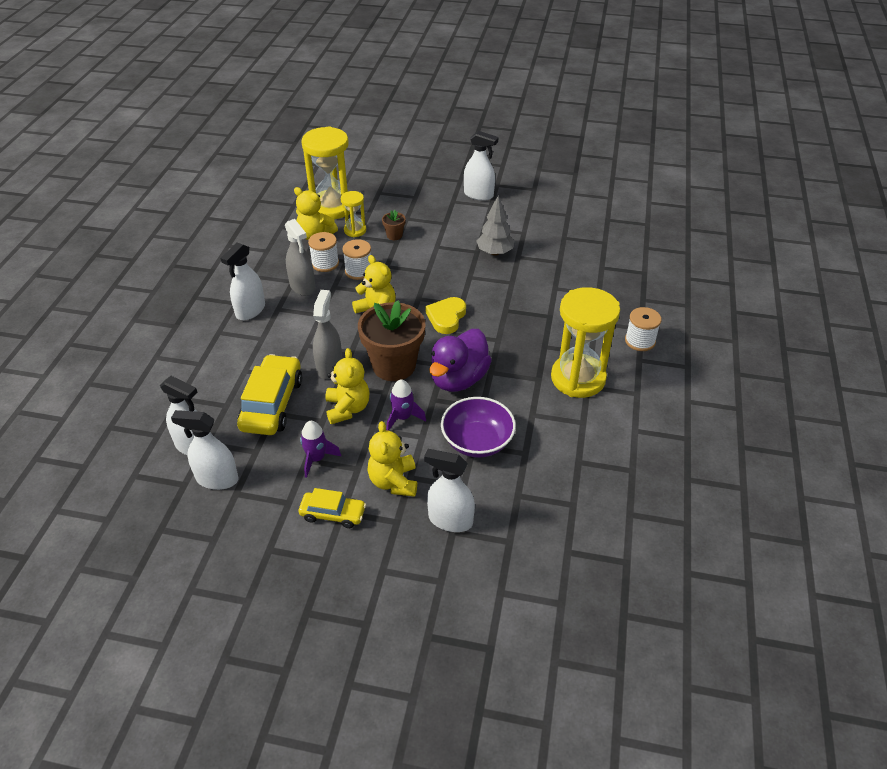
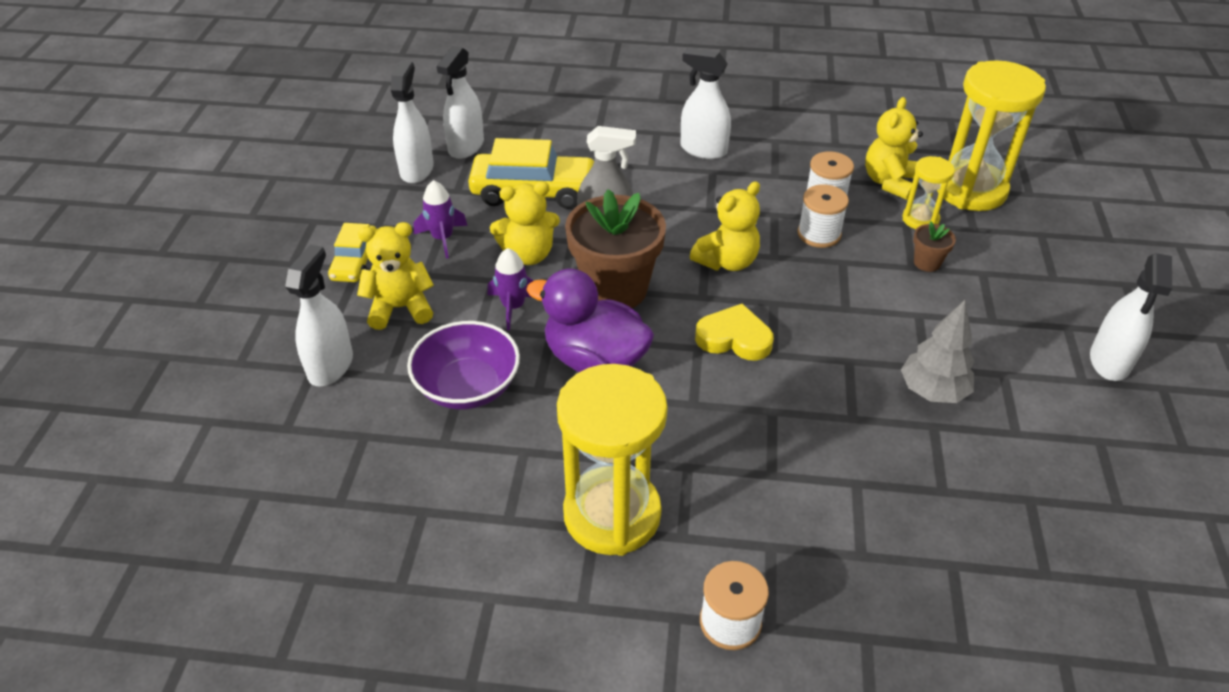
camera: 85 degrees right, 0 degrees up
(302, 287) = (765, 186): grey spray bottle -> none

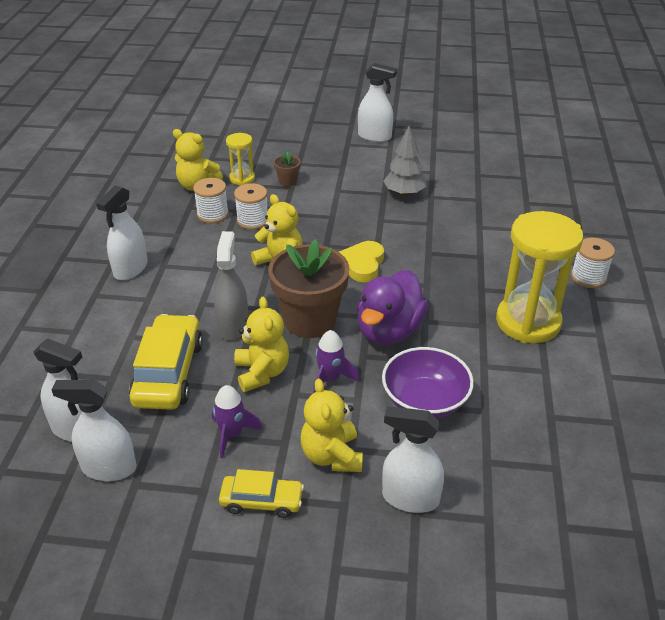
camera: 90 degrees left, 5 degrees down
(970, 190) = (213, 156): yellow hourglass -> none

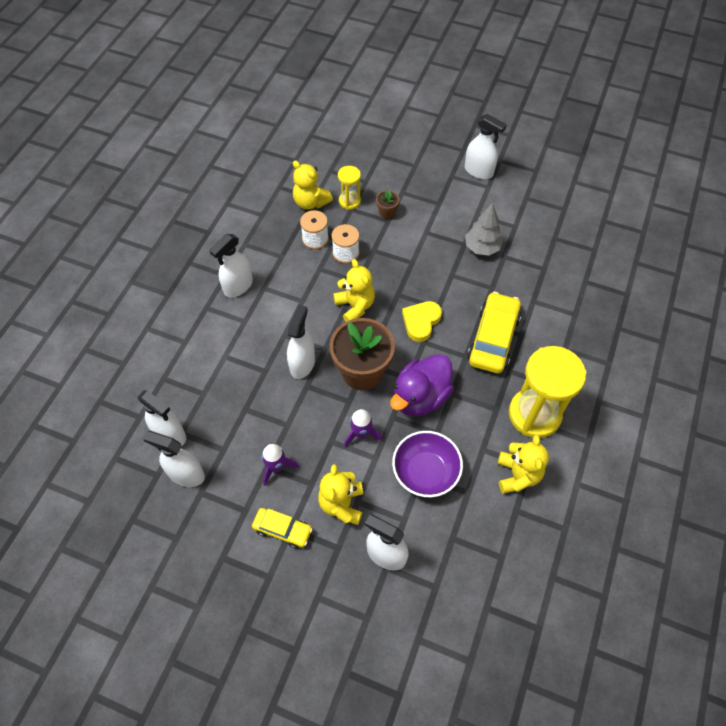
camera: 15 degrees right, 20 degrees up
(169, 373) = (244, 398): yellow car -> yellow car (493, 339)
(233, 326) = (302, 364): grey spray bottle -> white spray bottle
(262, 373) = (312, 415): yellow teddy bear -> yellow teddy bear (517, 475)
(588, 277) = (604, 379): white spool -> none

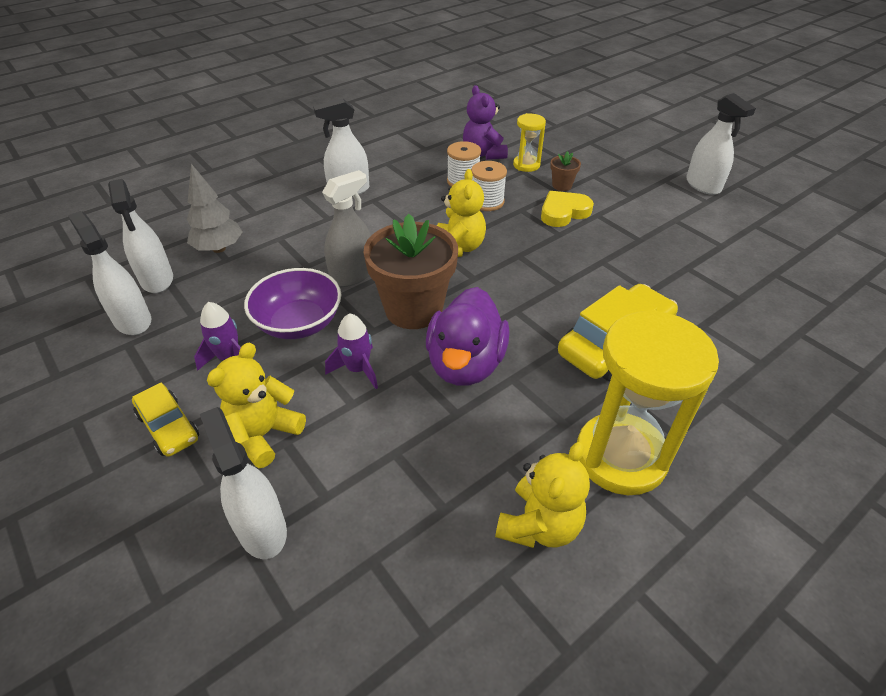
camera: 30 degrees right, 15 degrees down
(302, 364) = (352, 275): white spray bottle -> grey spray bottle
(311, 202) = (483, 154): yellow teddy bear -> purple teddy bear
(420, 397) = (465, 364): purple duck -> purple duck turned 60 degrees counterclockwise
(421, 322) = (527, 290): yellow heart -> yellow heart (563, 212)
(425, 472) = (403, 452): purple bowl -> purple bowl (299, 323)
(482, 248) = (661, 250): grey tree -> grey tree (219, 249)

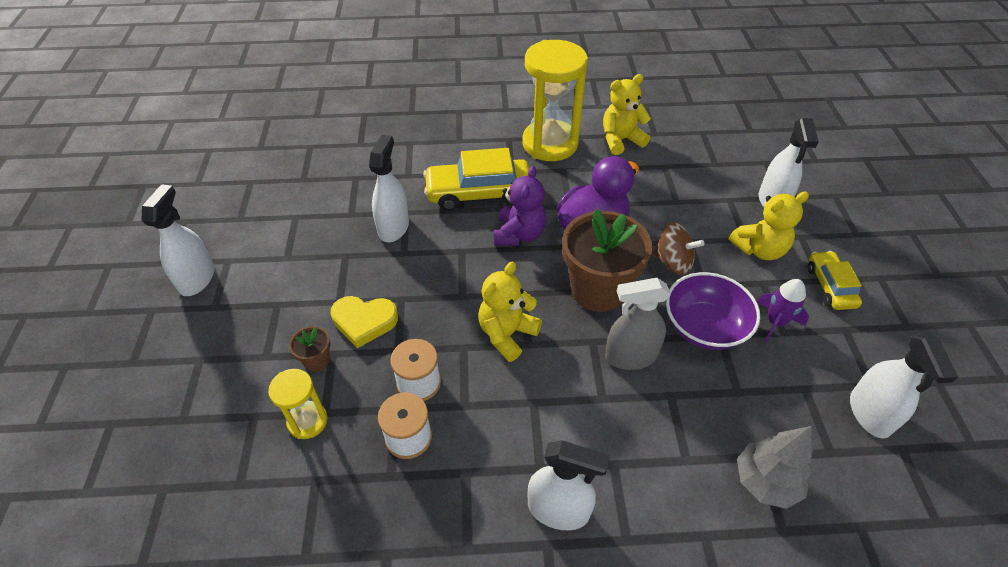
camera: 145 degrees left, 5 degrees up
(157, 280) = (845, 465): white spray bottle -> white spray bottle (393, 227)
(358, 369) = (673, 262): purple rocket -> brown spinning top
(483, 154) = (328, 481): purple teddy bear -> purple teddy bear (519, 234)

